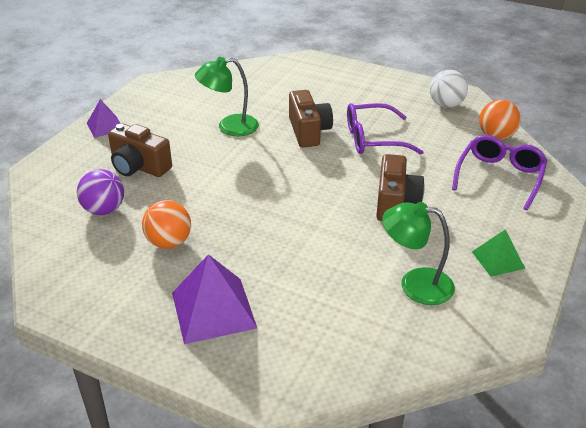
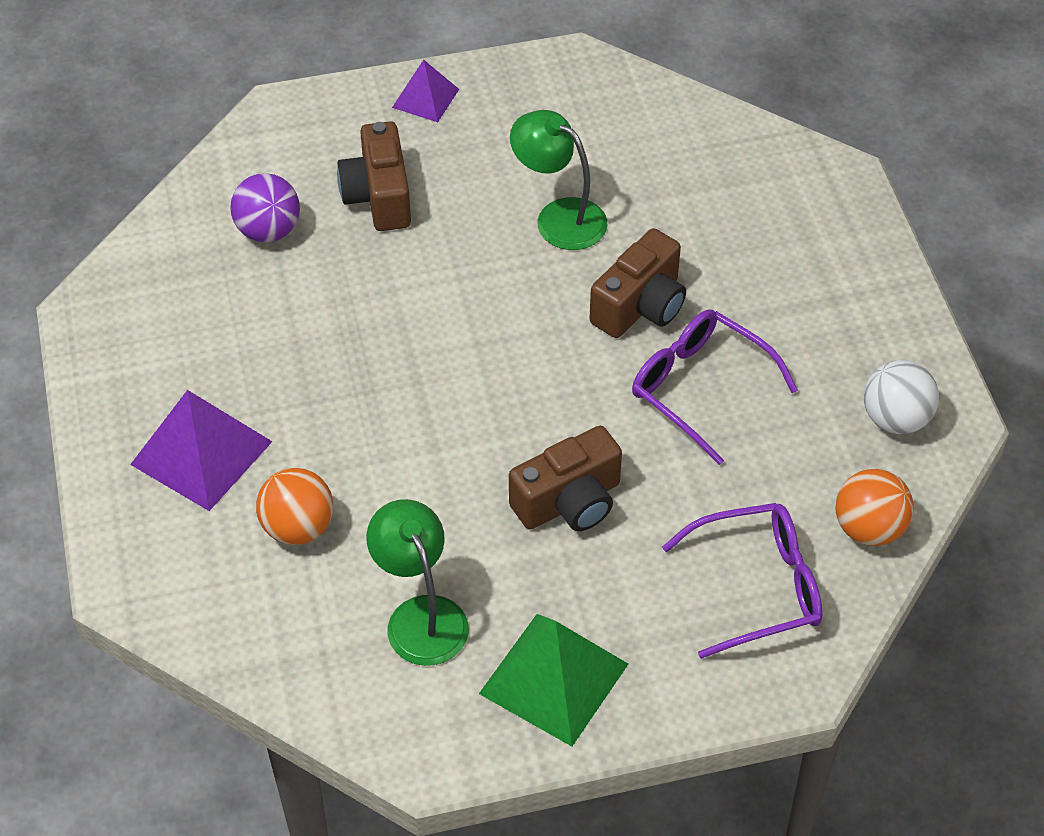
camera: 50 degrees right, 15 degrees up
(169, 242) = (271, 332): orange ball -> orange ball (298, 527)
(498, 260) = (553, 678): green pyramid -> green pyramid, size x1.73

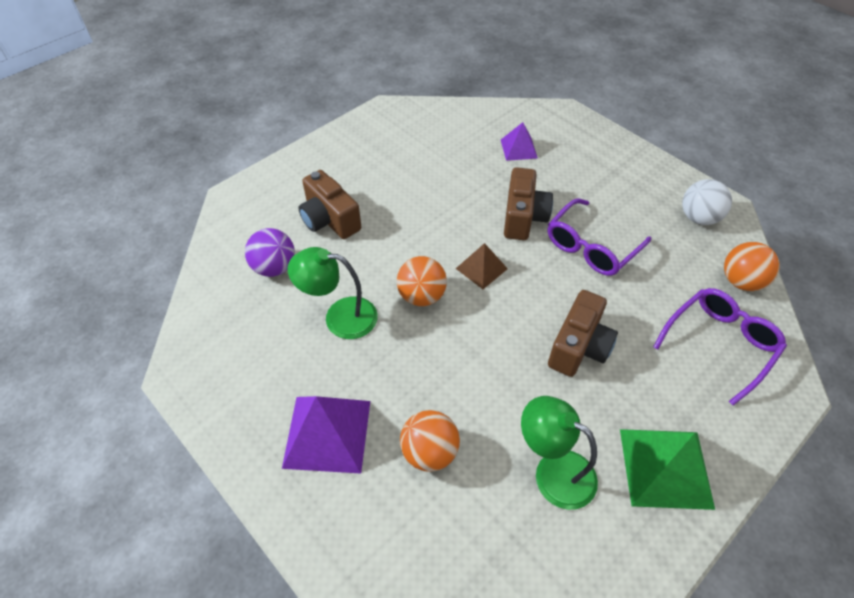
camera: 30 degrees left, 0 degrees up
(422, 349) = (421, 296): none -> orange ball
(425, 98) = (318, 157): purple pyramid -> purple pyramid (518, 148)
(526, 349) = (481, 268): none -> brown pyramid
(559, 217) = (441, 189): green lamp -> green lamp (340, 317)
(700, 388) = (591, 247): purple glasses -> purple glasses turned 60 degrees counterclockwise

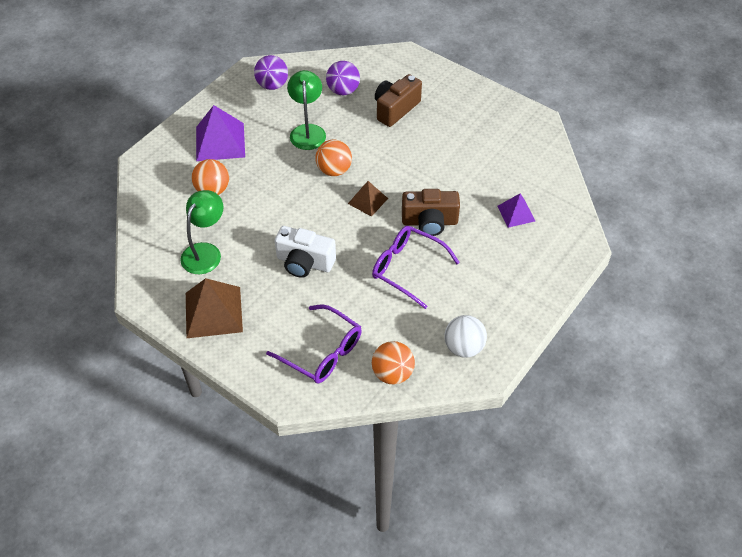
camera: 80 degrees right, 0 degrees up
(228, 350) = (272, 85): none -> purple ball
(579, 347) = (304, 262): brown camera -> white camera
(665, 468) = (213, 312): green pyramid -> brown pyramid

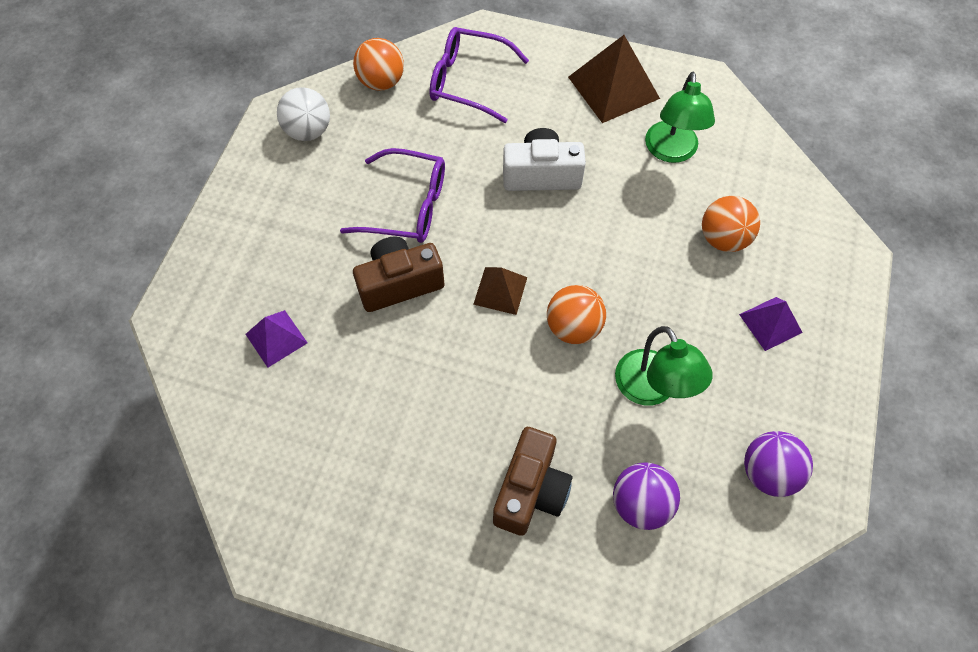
camera: 160 degrees right, 10 degrees up
(220, 141) = (770, 323): purple pyramid -> purple pyramid, size x0.58

